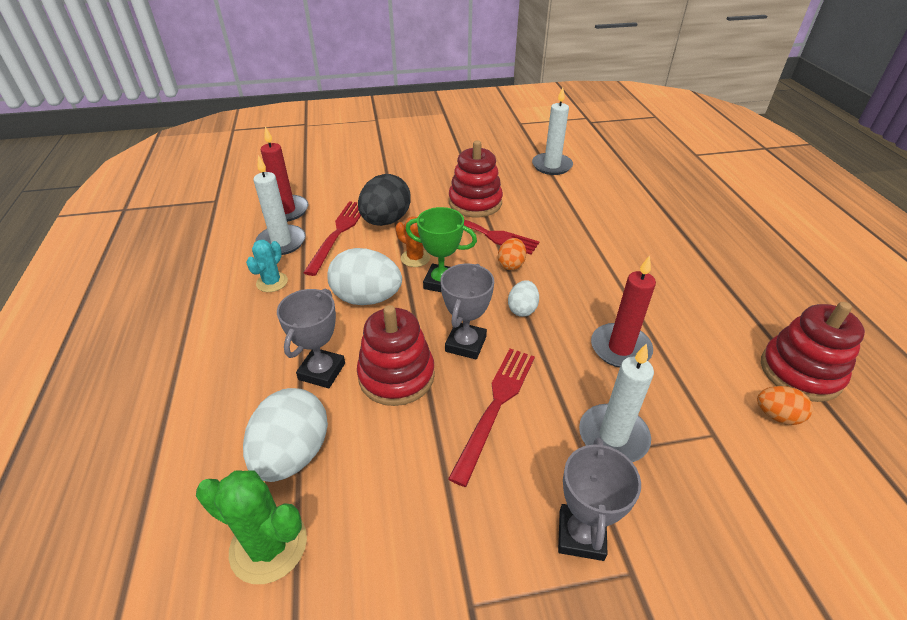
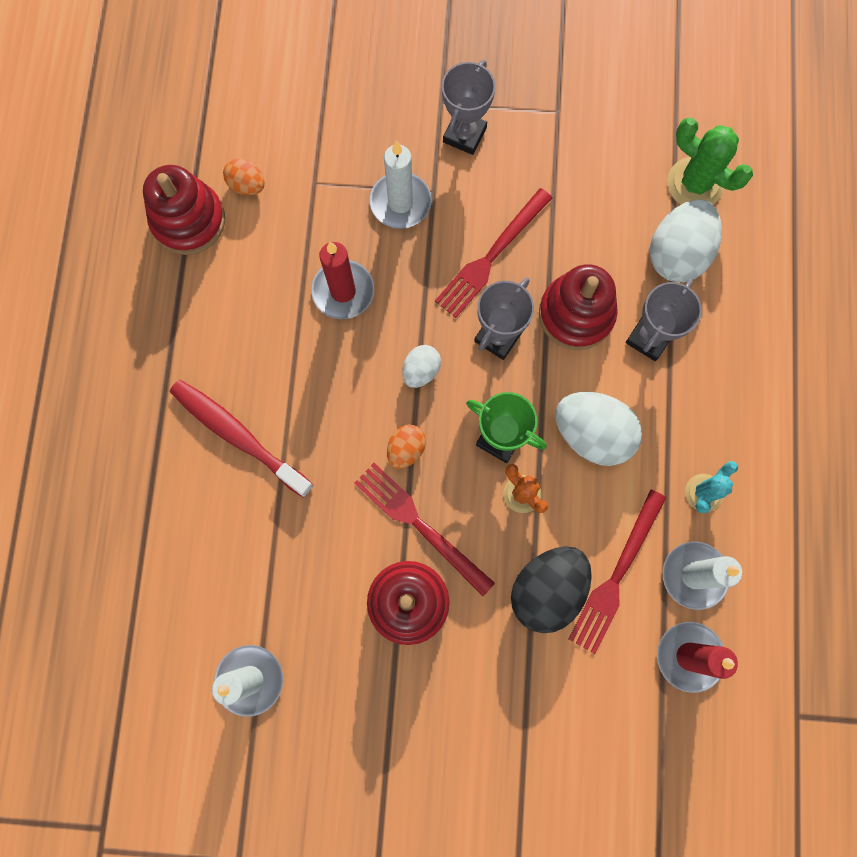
camera: 165 degrees left, 35 degrees up
(636, 250) = (238, 435): none -> red toothbrush

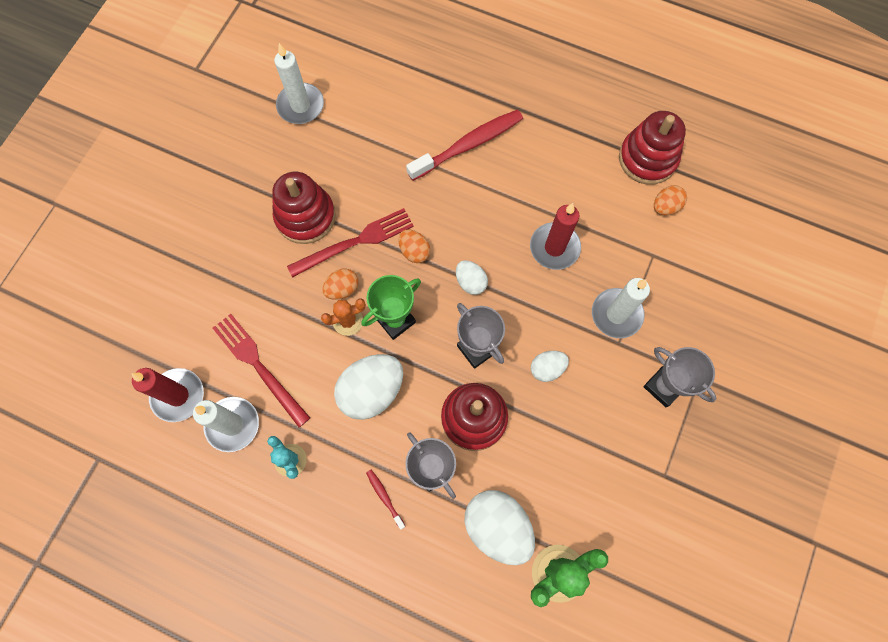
camera: 110 degrees right, 5 degrees down
(485, 516) = (342, 289): none -> orange egg
(491, 256) = (547, 368): red fork -> white egg
(547, 590) = (271, 312): black egg -> none
(698, 376) = (384, 497): none -> red toothbrush

